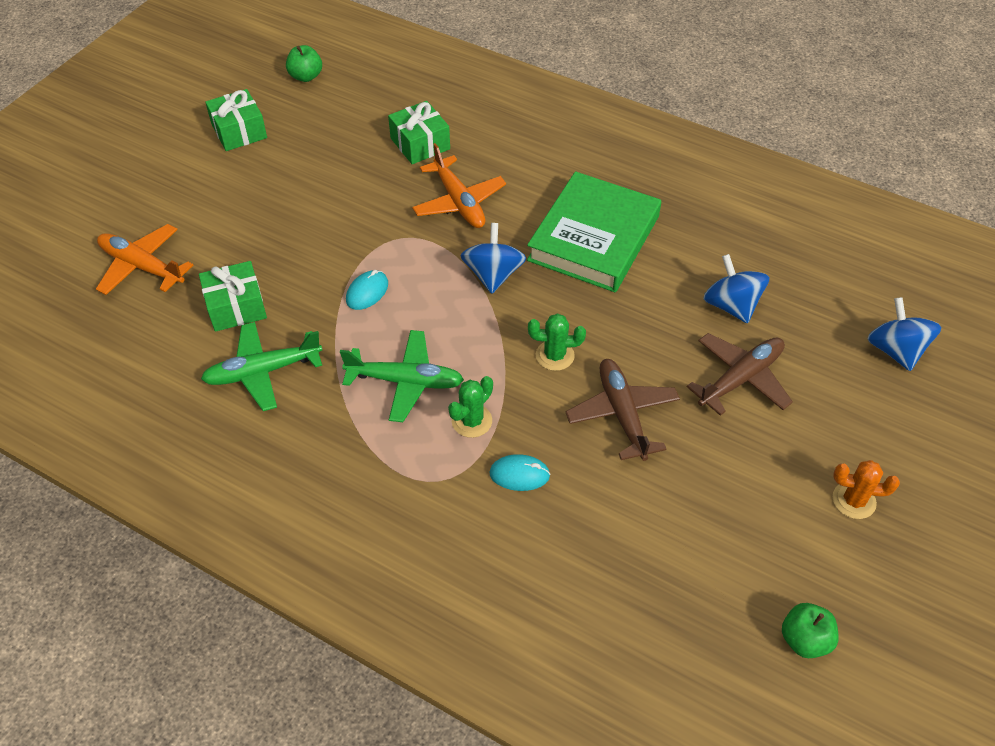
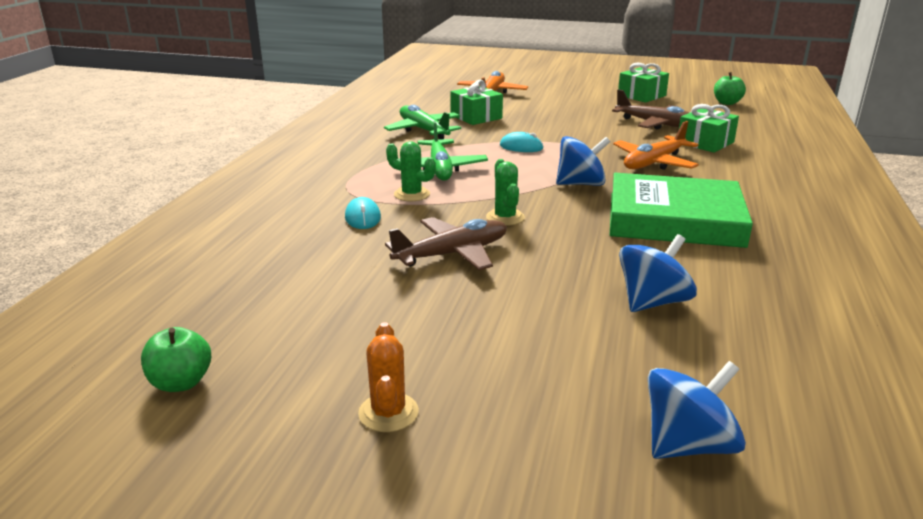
camera: 75 degrees right, 25 degrees down
(740, 379) = (542, 316): brown plane -> brown plane (656, 124)

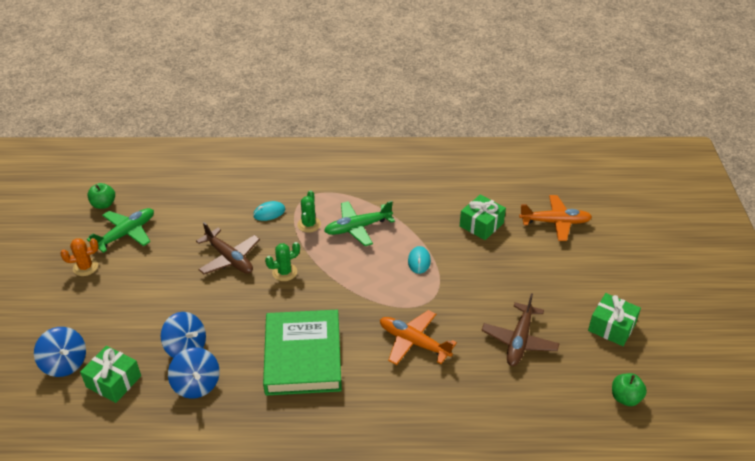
camera: 75 degrees right, 15 degrees up
(423, 130) = (434, 203): green plane -> green plane (126, 234)
(581, 184) = (353, 302): blue spinning top -> blue spinning top (196, 384)
(705, 142) = (481, 377): green gift -> green gift (113, 381)

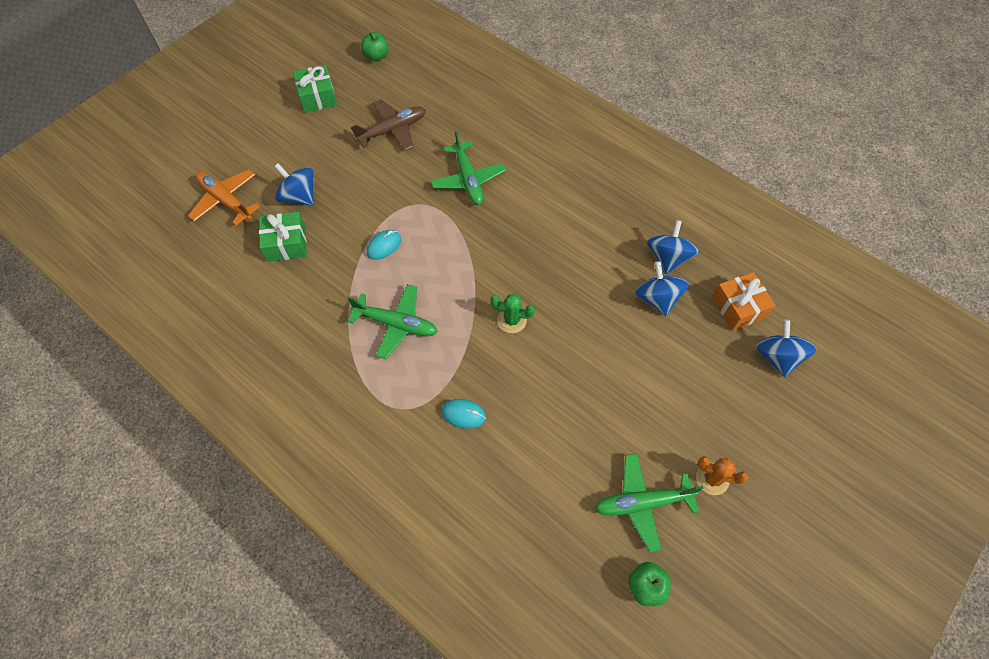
camera: 140 degrees left, 20 degrees up
(113, 381) = (738, 307): green gift -> orange gift
(229, 258) = (551, 377): brown plane -> none
(303, 356) = (564, 225): green book -> none
(309, 224) = (438, 364): green cactus -> none
(413, 342) = (468, 179): orange plane -> green plane
(515, 253) = (299, 196): none -> blue spinning top

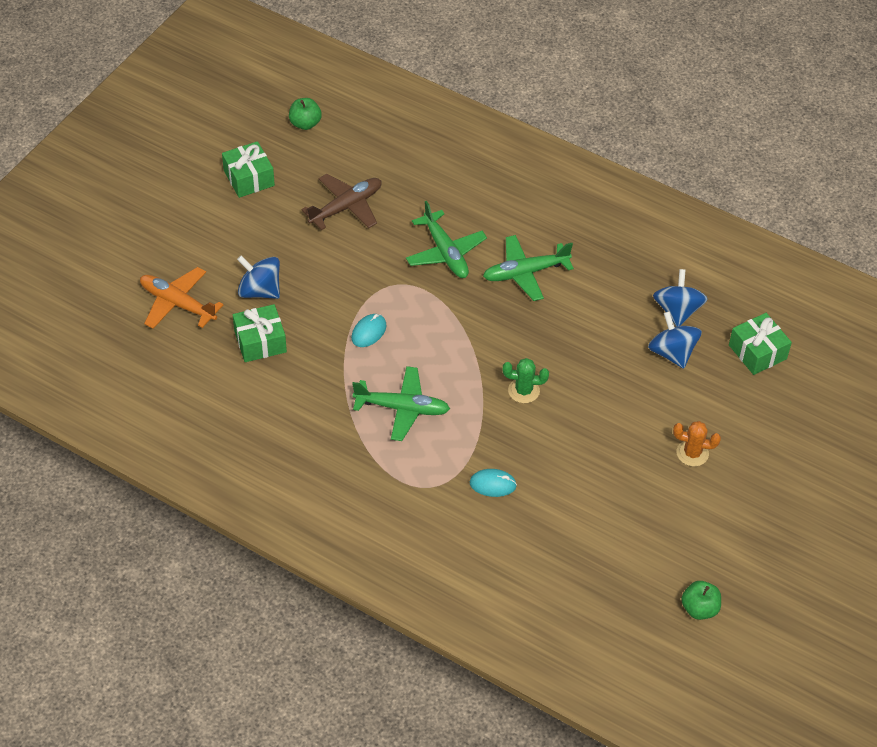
camera: 10 degrees left, 10 degrees down
(642, 503) = (685, 540): green plane -> green plane (525, 273)
(712, 478) = (750, 511): orange cactus -> orange cactus (692, 453)
(738, 307) = (757, 352): orange gift -> green gift
(777, 357) = (802, 394): blue spinning top -> none

